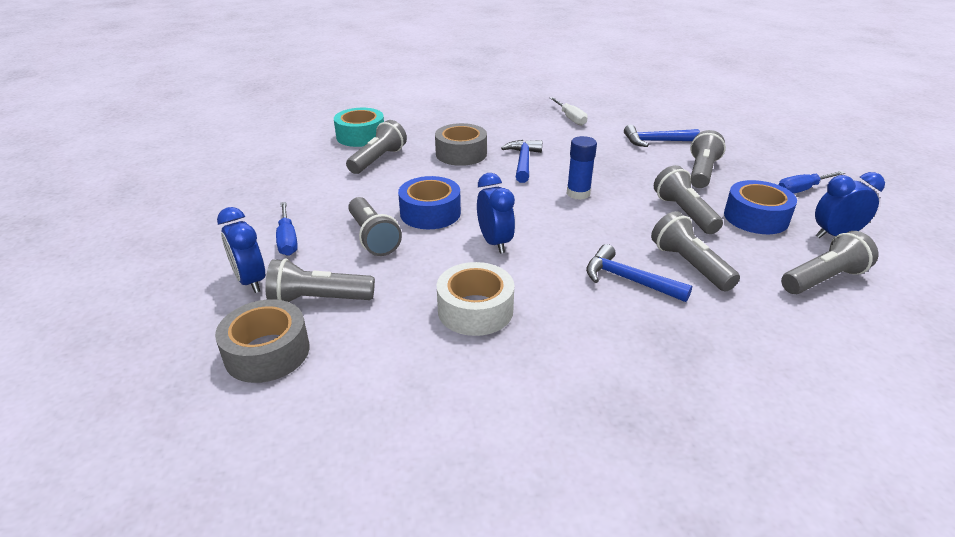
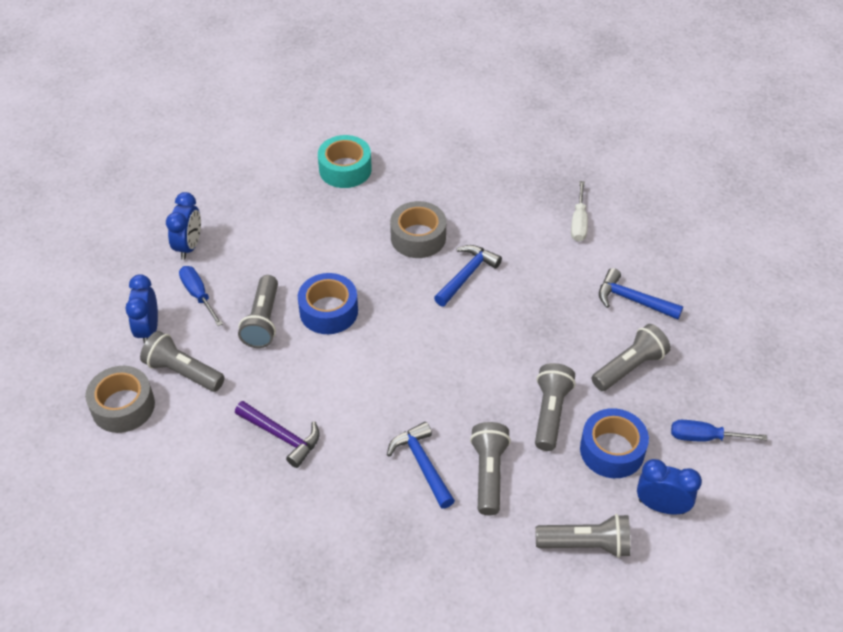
camera: 30 degrees right, 15 degrees up
(287, 240) = (198, 295): blue screwdriver -> blue screwdriver turned 135 degrees clockwise
(378, 160) = (336, 215): grey flashlight -> none
(475, 310) = (282, 436): white tape -> purple hammer
(494, 242) = (353, 372): blue clock -> blue clock (189, 246)
(578, 193) = (478, 343): blue glue stick -> none

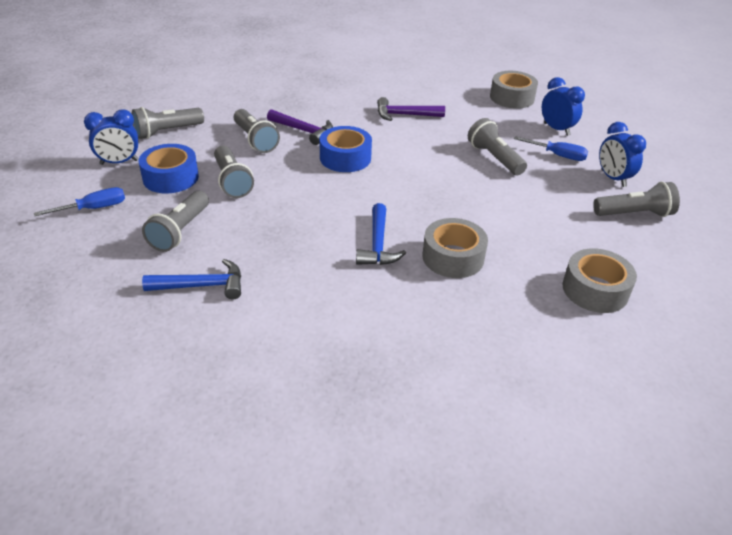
camera: 145 degrees right, 10 degrees down
(183, 372) = (503, 120): grey flashlight -> grey flashlight (634, 214)
(328, 311) = (458, 179): blue tape -> blue tape (345, 158)
(345, 169) = (595, 290): turquoise tape -> grey tape
(422, 464) = (304, 131): blue hammer -> purple hammer
(579, 223) = (306, 342): white screwdriver -> none

